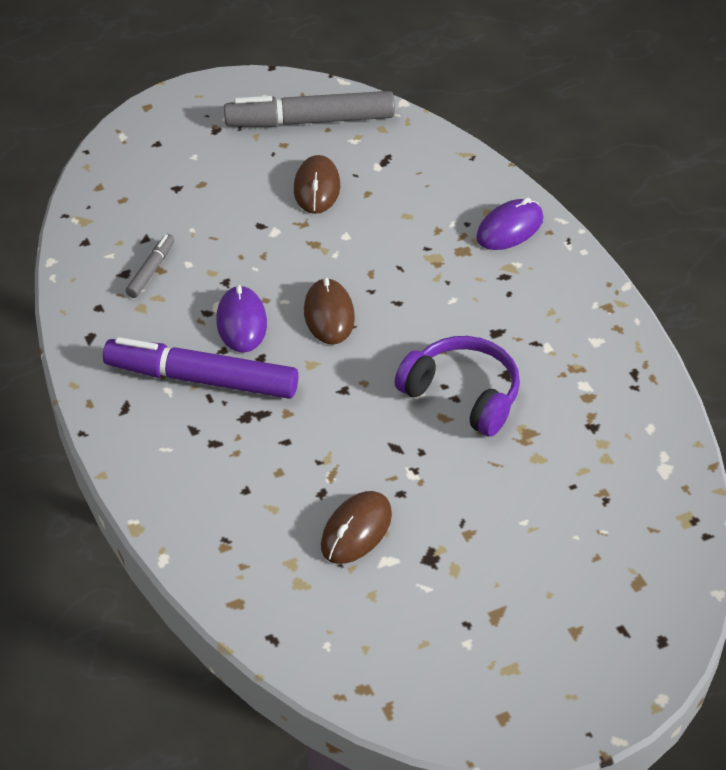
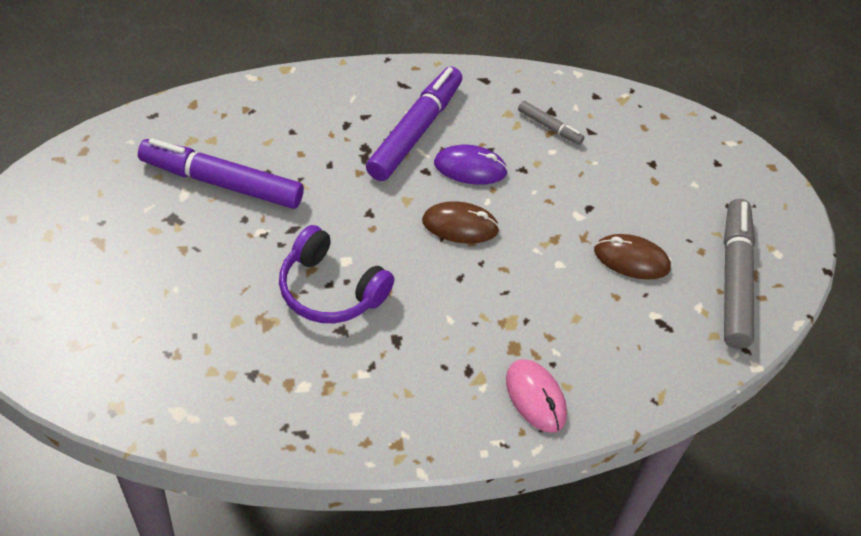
camera: 100 degrees right, 5 degrees up
(356, 530) = (221, 182): brown mouse -> purple marker
(463, 395) = (330, 290): purple headphones -> purple headphones turned 75 degrees clockwise
(509, 228) = (535, 397): purple mouse -> pink mouse

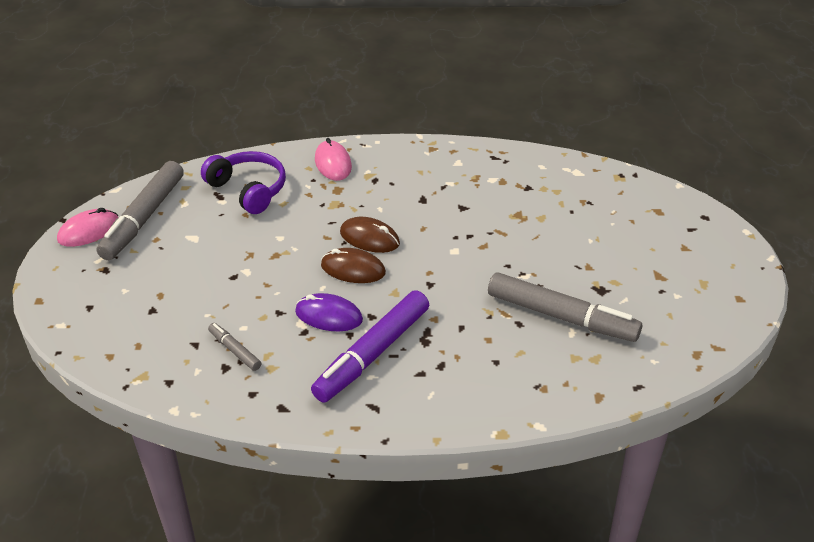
camera: 165 degrees left, 10 degrees down
(221, 182) = (561, 316): purple marker -> grey marker
(330, 290) = (469, 231): purple headphones -> purple headphones (249, 189)
(631, 259) = (219, 236): brown mouse -> brown mouse (369, 238)
(784, 256) = (89, 231): none -> pink mouse

